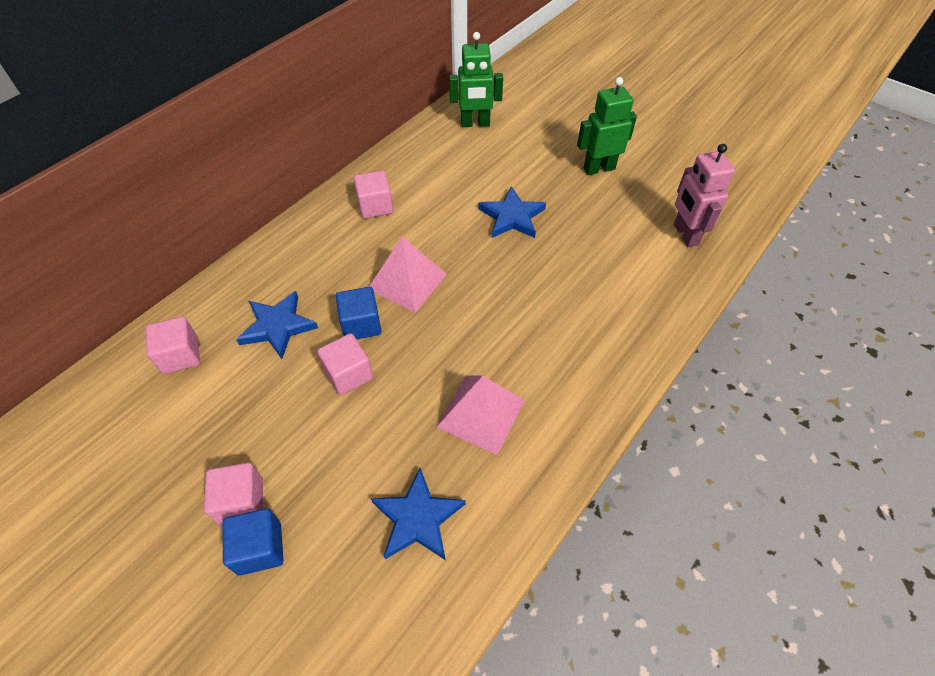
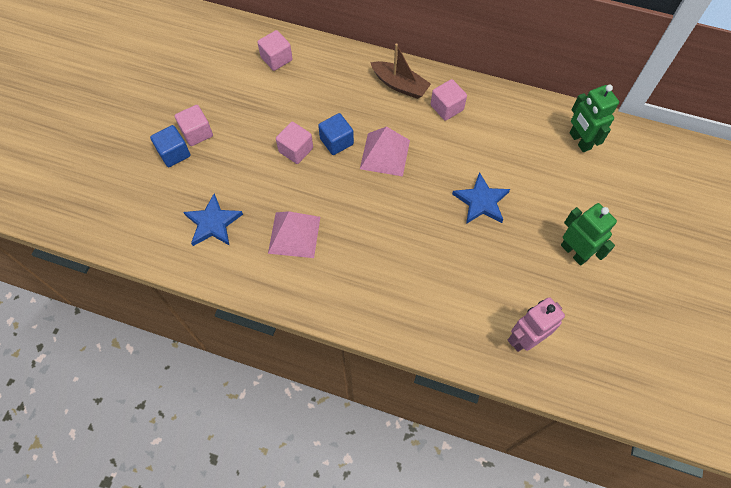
camera: 70 degrees right, 10 degrees up
(278, 326) = (316, 97): blue star -> none
(317, 237) = (400, 85): none -> brown boat

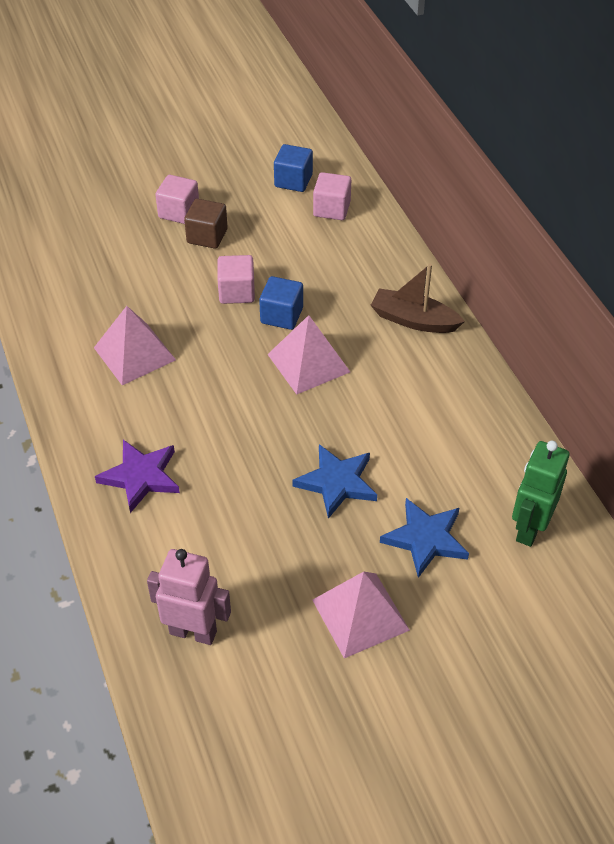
camera: 50 degrees right, 15 degrees down
(174, 153) = (139, 212): blue cube -> blue cube (293, 181)
(213, 223) = (89, 288): blue star -> blue star (425, 539)
(234, 133) = (207, 236): none -> brown cube
(394, 294) = (141, 477): none -> purple star
(400, 85) = (413, 320): brown boat -> brown boat turned 120 degrees clockwise
(447, 107) = (430, 377): pink cube -> none
(574, 252) = (360, 614): green robot -> pink pyramid

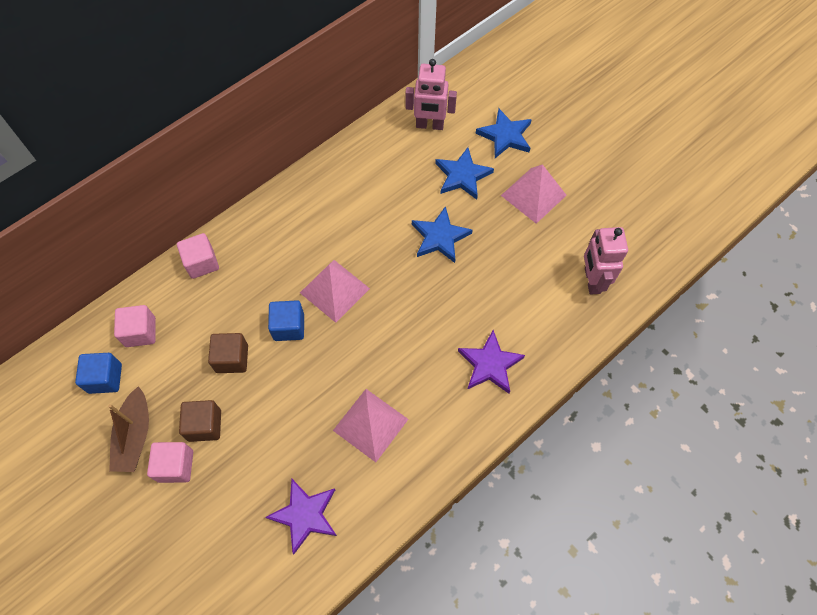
camera: 110 degrees left, 15 degrees up
(77, 285) = (305, 515): none -> purple star
(236, 292) = (271, 372): pink cube -> pink cube (202, 263)
(267, 266) = (232, 359): none -> brown cube
(413, 320) = (264, 233): brown boat -> brown boat (135, 436)
(480, 618) = (505, 136): none -> blue star
(529, 528) = (429, 125): green robot -> pink robot

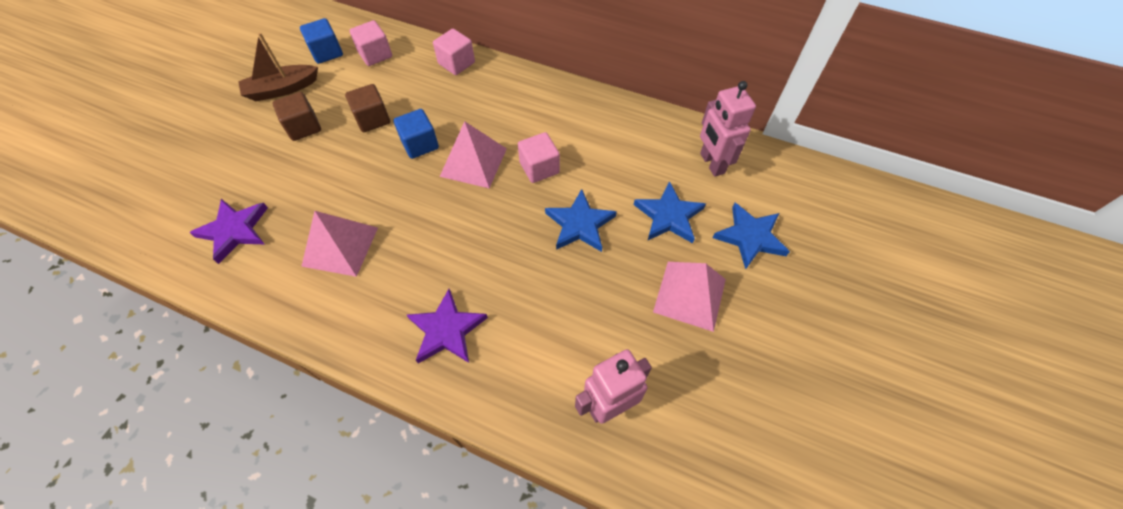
camera: 65 degrees right, 5 degrees down
(175, 466) = (261, 124): pink cube -> pink cube (539, 168)

